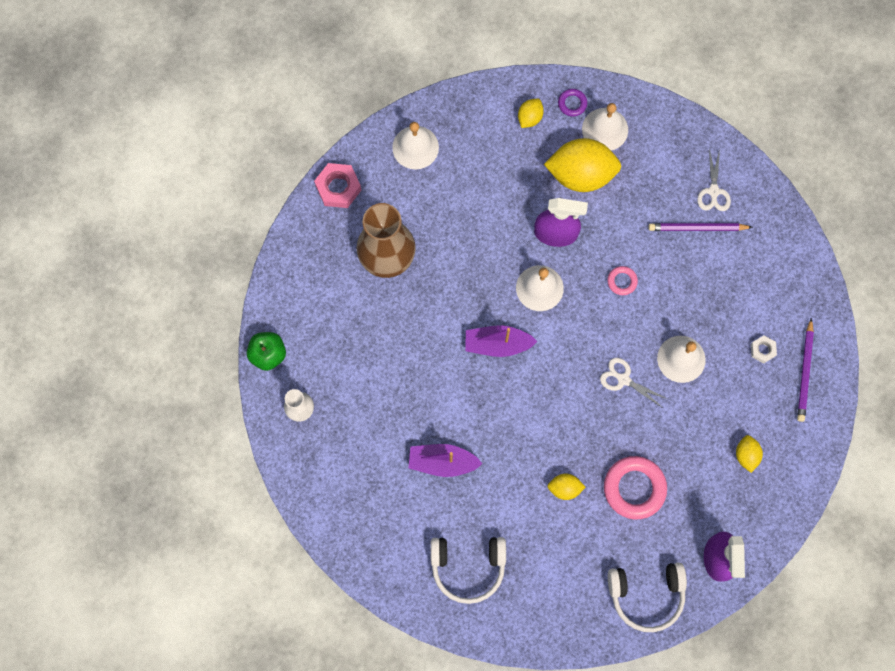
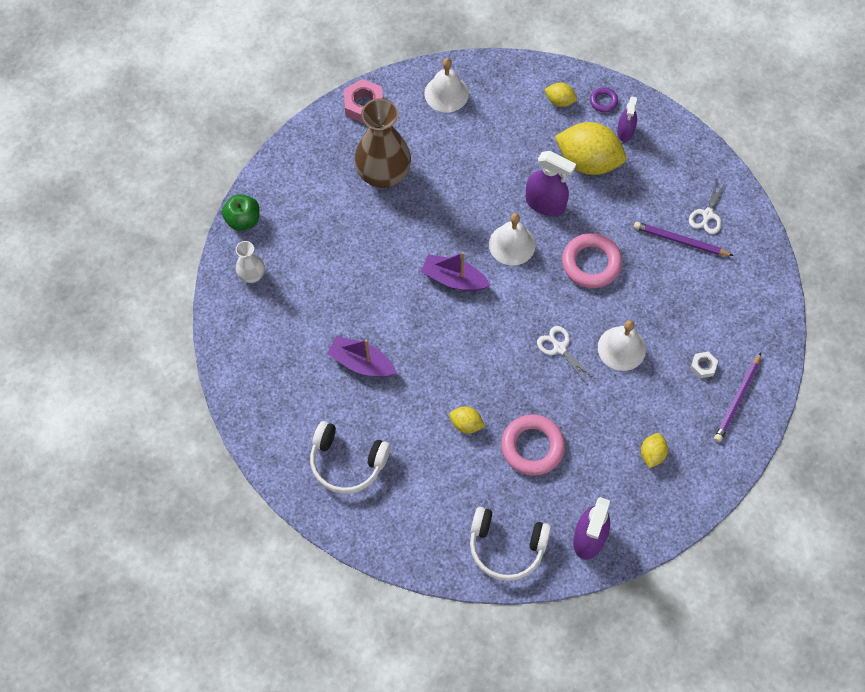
camera: 20 degrees right, 10 degrees down
(529, 118) = (559, 101): yellow lemon -> yellow lemon turned 60 degrees clockwise
(605, 129) = (625, 131): white bell -> purple spray bottle
(622, 281) = (591, 263): pink ring -> pink ring, size x2.01

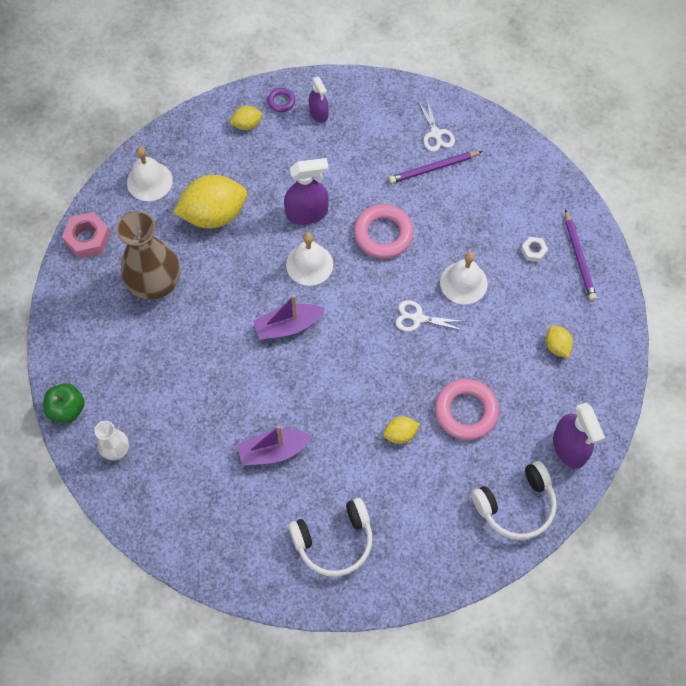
camera: 40 degrees left, 0 degrees up
(588, 162) = (311, 157): yellow lemon -> yellow lemon (214, 215)

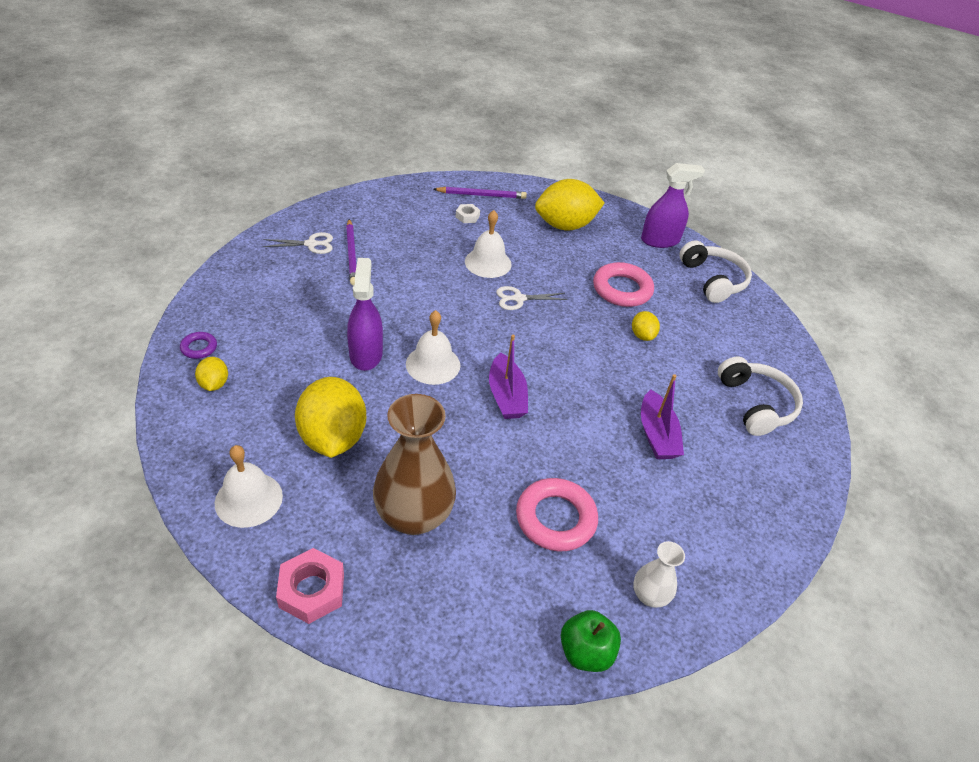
camera: 85 degrees left, 20 degrees down
(318, 113) = (235, 320): purple spray bottle -> none
(383, 234) = (415, 302): pink ring -> pink ring (555, 518)
(418, 318) = (519, 299): white scissors -> white scissors turned 60 degrees clockwise
(557, 346) = (565, 225): yellow lemon -> yellow lemon, size x2.12

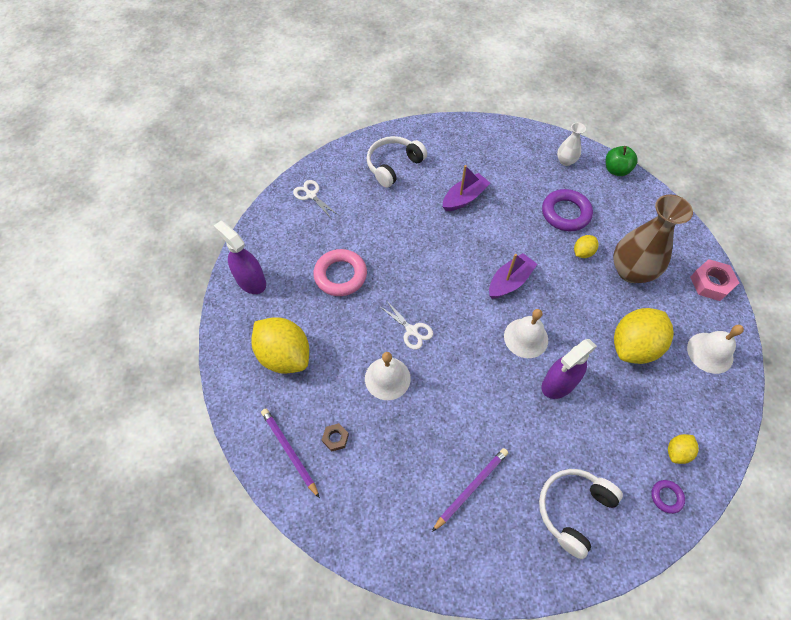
camera: 120 degrees left, 15 degrees up
(311, 244) = (490, 534): white scissors -> white scissors (311, 195)
(467, 216) = (335, 438): white nut -> brown nut
(555, 518) = (565, 213): pink ring -> purple ring
(642, 335) = (382, 241): yellow lemon -> yellow lemon (582, 252)
(713, 280) = (279, 229): white headphones -> white headphones (573, 510)

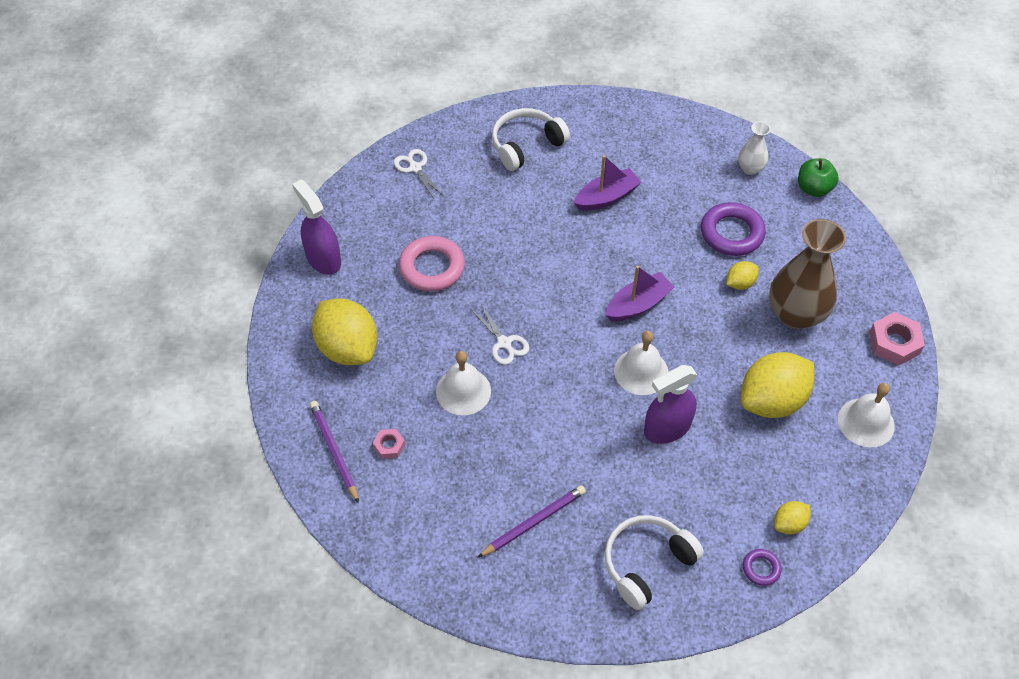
camera: 10 degrees right, 5 degrees down
(335, 438) = (389, 446): brown nut -> pink nut

